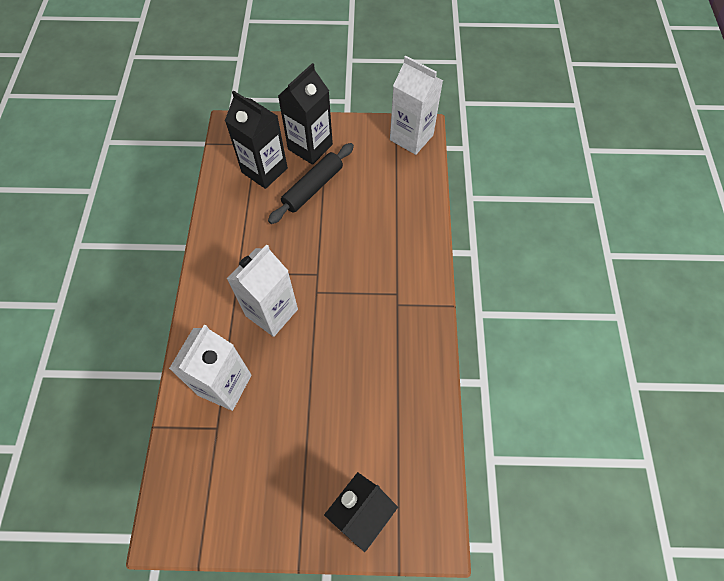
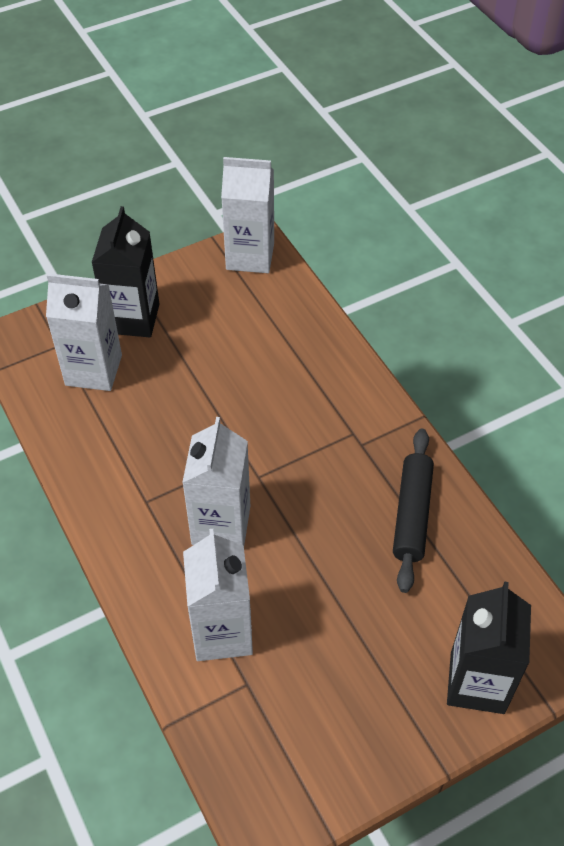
camera: 30 degrees left, 10 degrees down
(264, 170) = (93, 370): black carton -> white carton
(313, 188) = (170, 363): black rolling pin -> black rolling pin (411, 514)

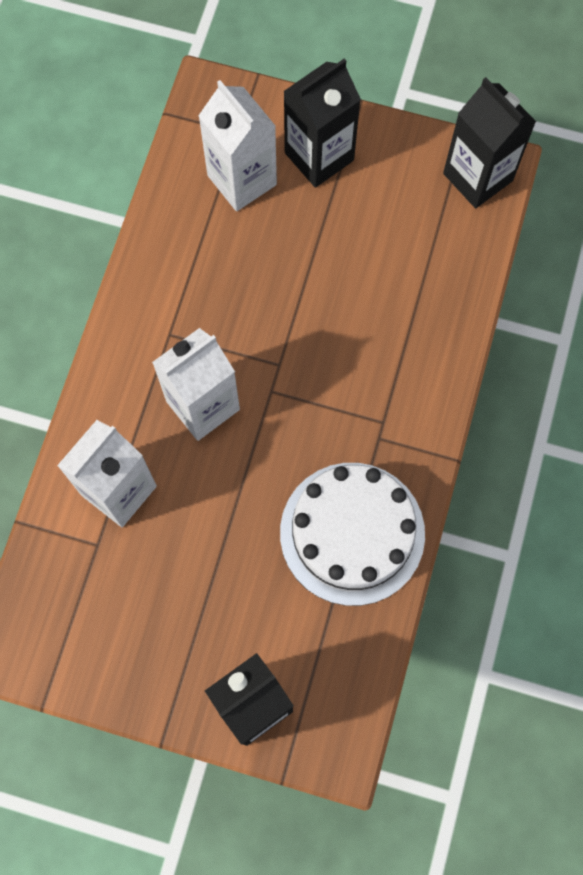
camera: 45 degrees right, 20 degrees up
(250, 256) = (477, 177): white carton -> black carton
(411, 514) = (352, 533): black rolling pin -> white cake

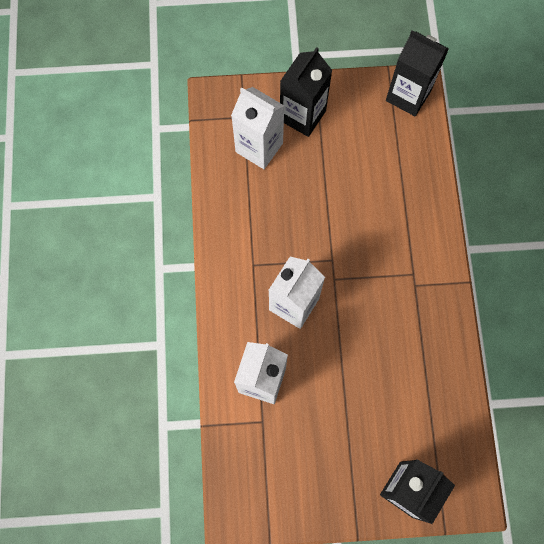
camera: 20 degrees left, 0 degrees up
(352, 533) = (423, 353): white cake -> none

